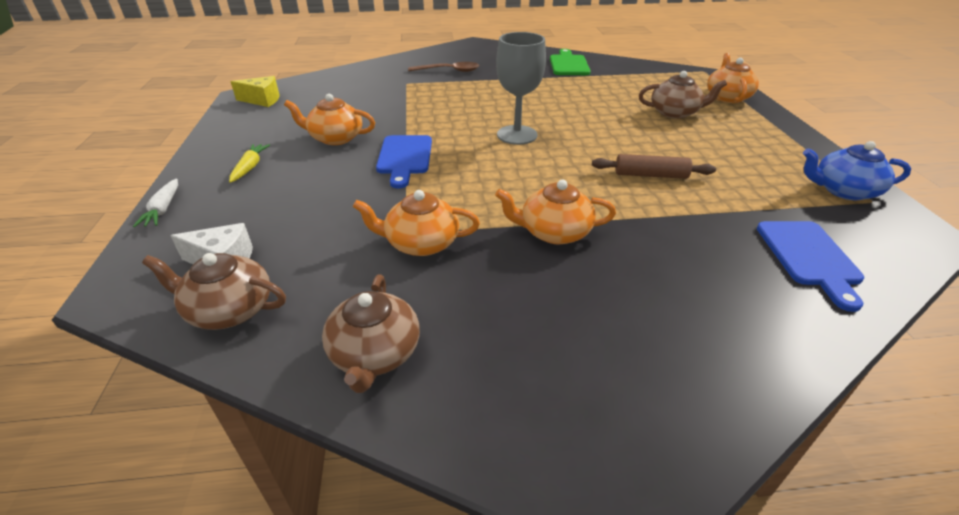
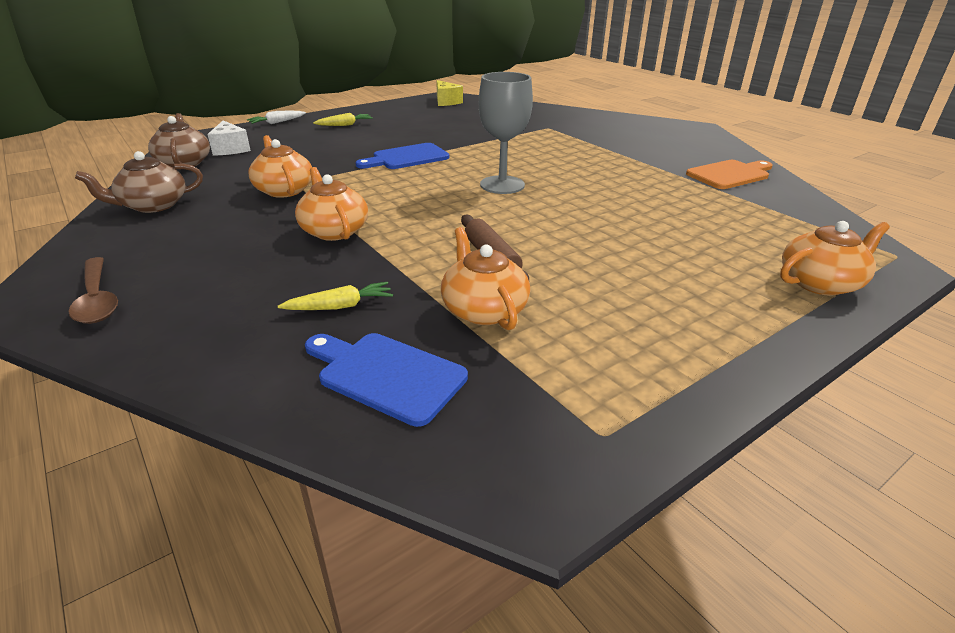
camera: 60 degrees right, 5 degrees down
(335, 138) = (413, 133): orange teapot -> orange teapot (483, 310)
(448, 71) = (603, 134): brown spoon -> brown spoon (97, 299)
(568, 64) = (730, 174): green cutting board -> orange cutting board
(675, 112) = (691, 252): brown teapot -> none
(704, 257) = (340, 306): none -> yellow carrot
(809, 257) = (386, 375): blue cutting board -> blue cutting board turned 60 degrees clockwise
(843, 190) = (608, 403): blue teapot -> none

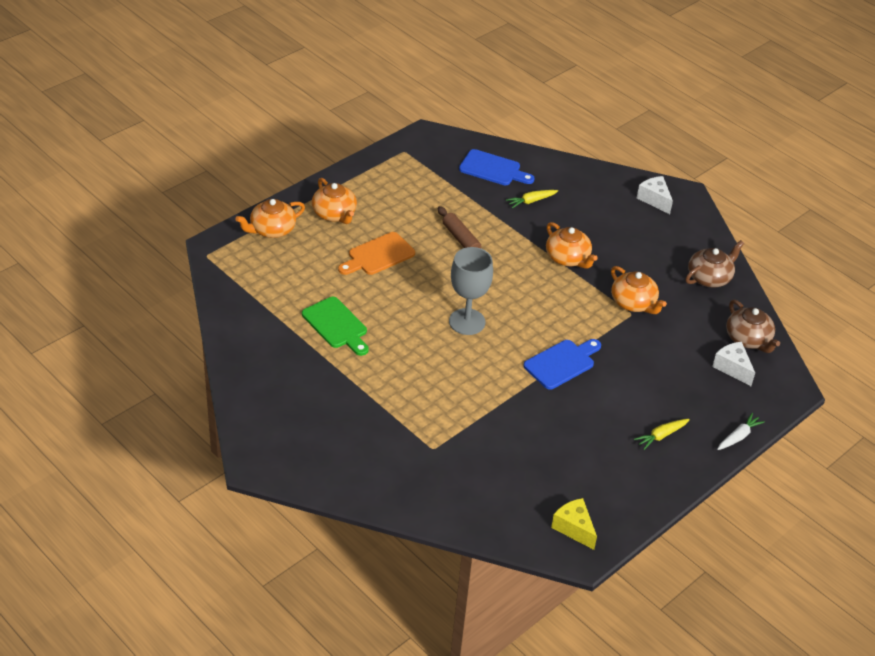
camera: 170 degrees right, 10 degrees up
(97, 299) = (654, 200): brown spoon -> white cheese
(483, 310) = (458, 203): orange teapot -> orange teapot (334, 214)
(661, 188) = (336, 325): none -> green cutting board
(730, 174) = (268, 353): orange cutting board -> orange cutting board (378, 255)

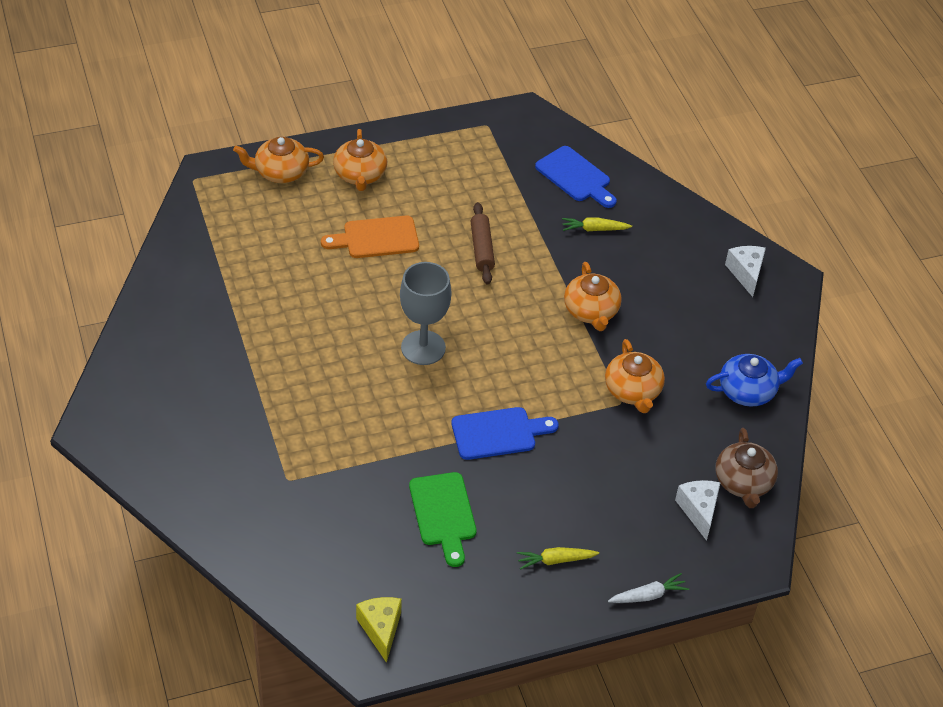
camera: 25 degrees right, 5 degrees up
(336, 325) = (278, 303): green cutting board -> green cutting board (443, 513)
(709, 277) = (748, 391): brown teapot -> blue teapot

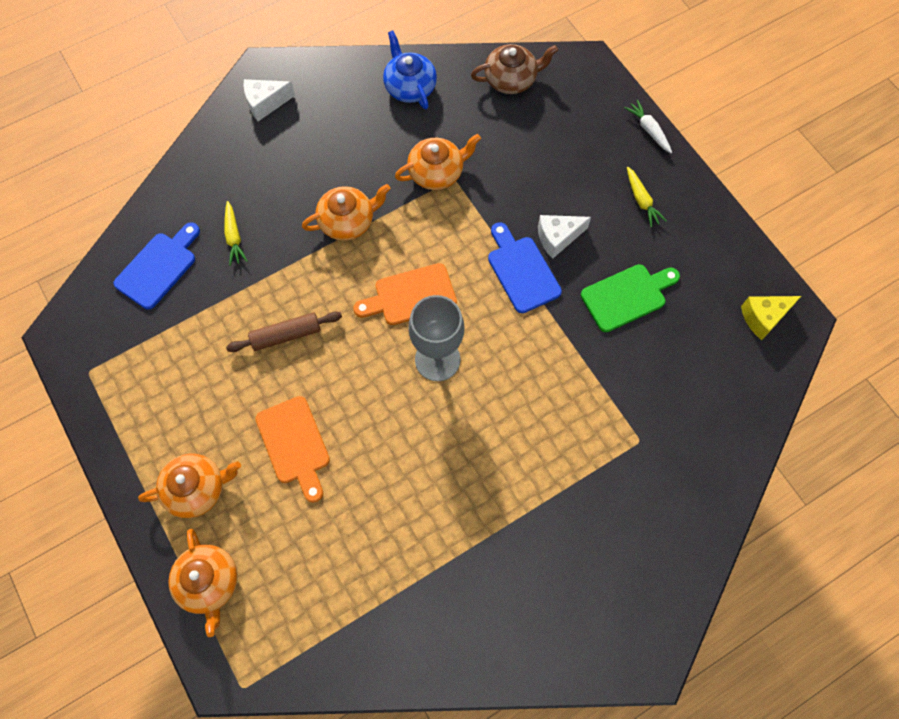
camera: 100 degrees left, 20 degrees up
(495, 342) = (411, 296): none -> orange cutting board
(699, 511) = (552, 106): white cheese -> white cheese (557, 238)

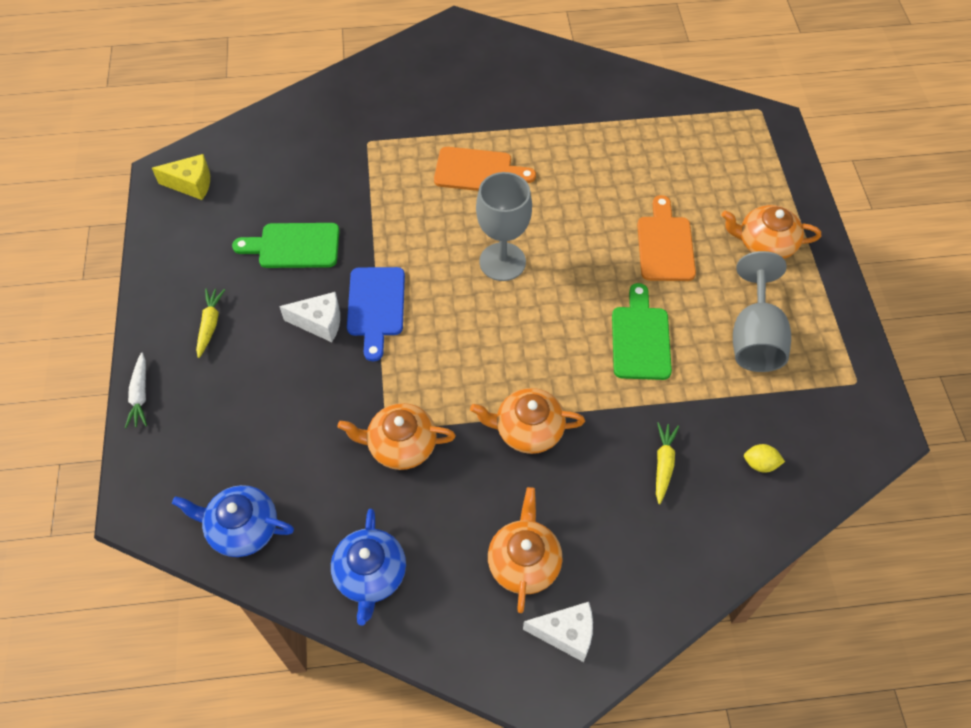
camera: 155 degrees left, 10 degrees down
(158, 267) = (760, 464): blue cutting board -> yellow lemon
(186, 379) = (754, 337): none -> grey goblet
(209, 582) = (770, 177): orange teapot -> orange teapot (524, 562)
(286, 335) = (640, 338): brown rolling pin -> green cutting board
(411, 296) = (498, 326): orange cutting board -> orange cutting board (478, 171)
(511, 79) = (242, 528): brown teapot -> blue teapot

